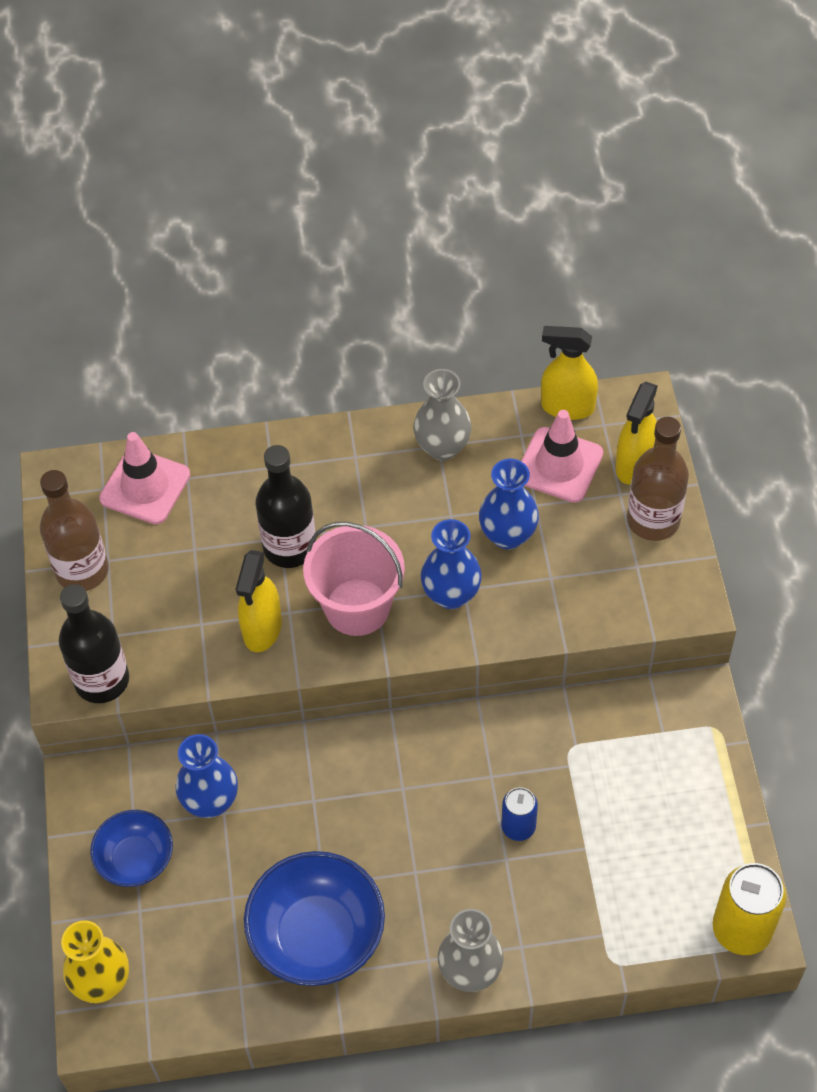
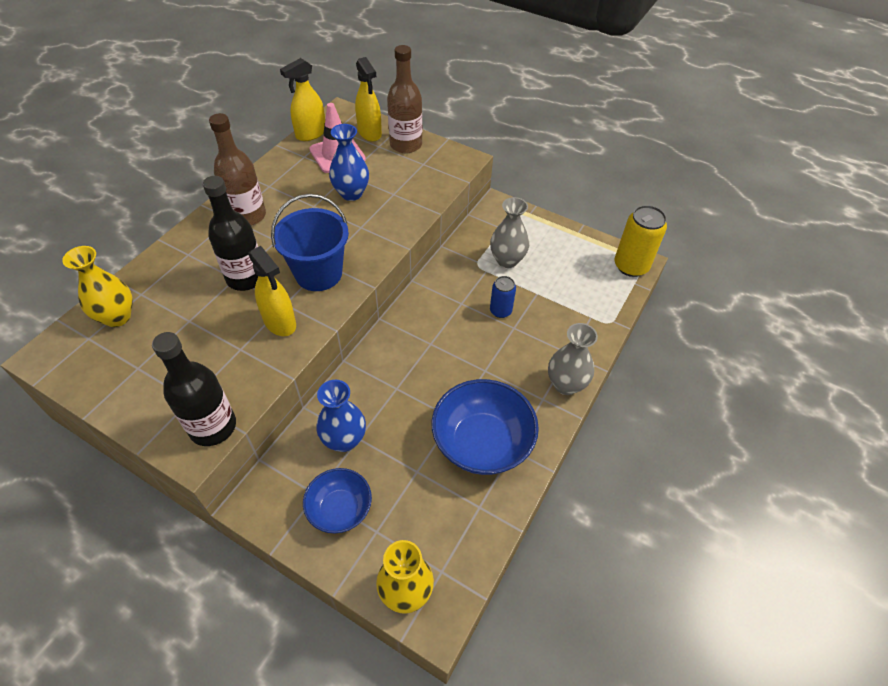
camera: 55 degrees left, 5 degrees down
(82, 571) = (126, 386): brown bottle -> brown bottle (248, 216)
(145, 487) = (117, 317): pink traffic cone -> yellow vase
(357, 607) = (318, 273): pink bucket -> blue bucket
(442, 447) = (272, 185): grey vase -> grey vase (507, 260)
(451, 594) = (358, 233): blue vase -> none

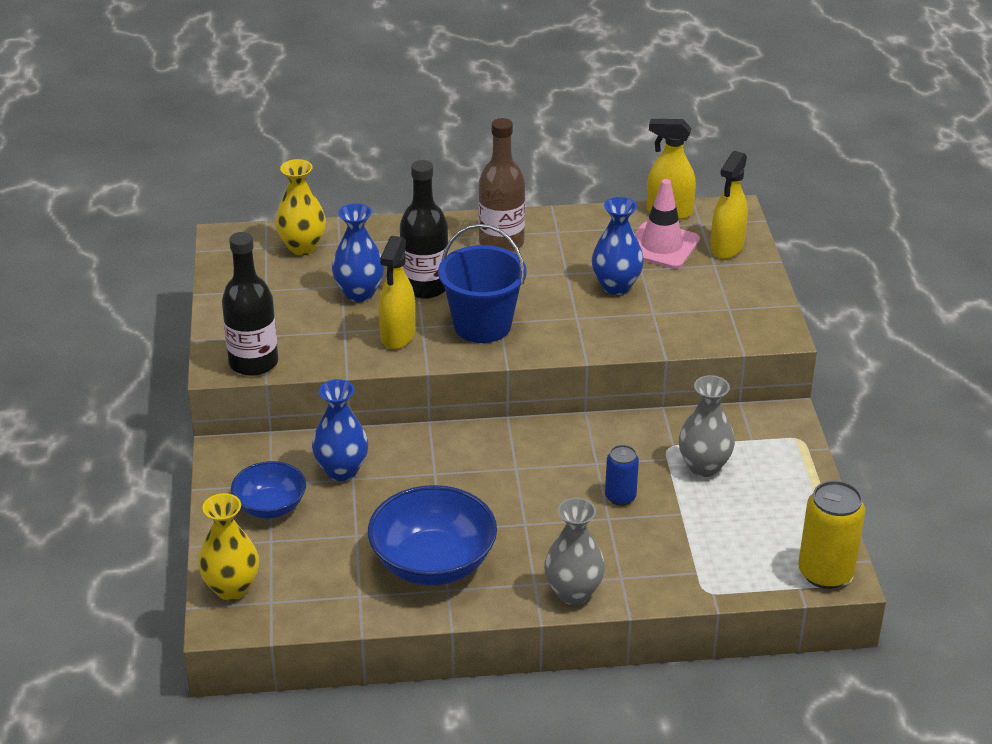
camera: 55 degrees right, 15 degrees down
(209, 316) = (359, 293): none -> blue vase
(406, 145) = (743, 281): brown bottle -> none

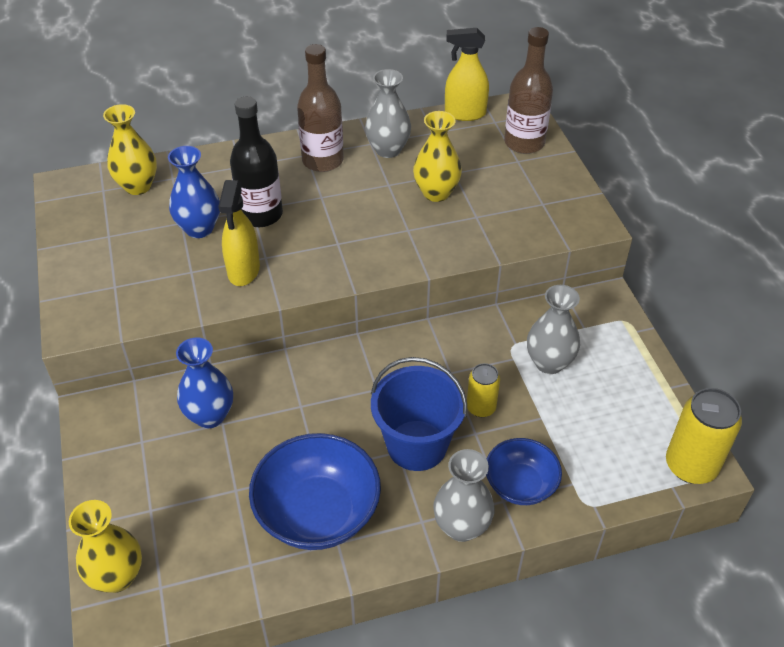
camera: 10 degrees left, 10 degrees up
(253, 363) = (106, 319): black bottle -> none
(270, 506) = (145, 468): blue bowl -> blue bowl (520, 485)
(482, 325) = (322, 249): blue bucket -> blue bucket (417, 445)
(574, 239) = (388, 150): none -> grey vase
(616, 286) = (436, 193): blue vase -> yellow vase
(620, 497) = (481, 407): blue can -> yellow can
(661, 246) = (466, 147): pink traffic cone -> none
(726, 248) = (524, 143): yellow spray bottle -> brown bottle

